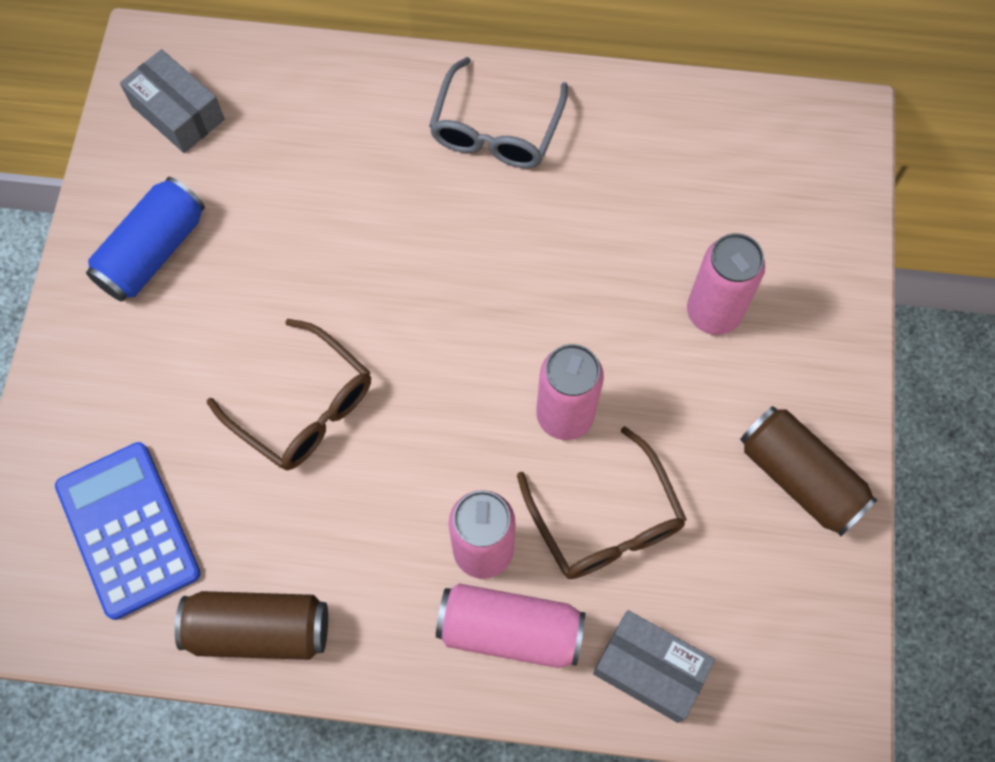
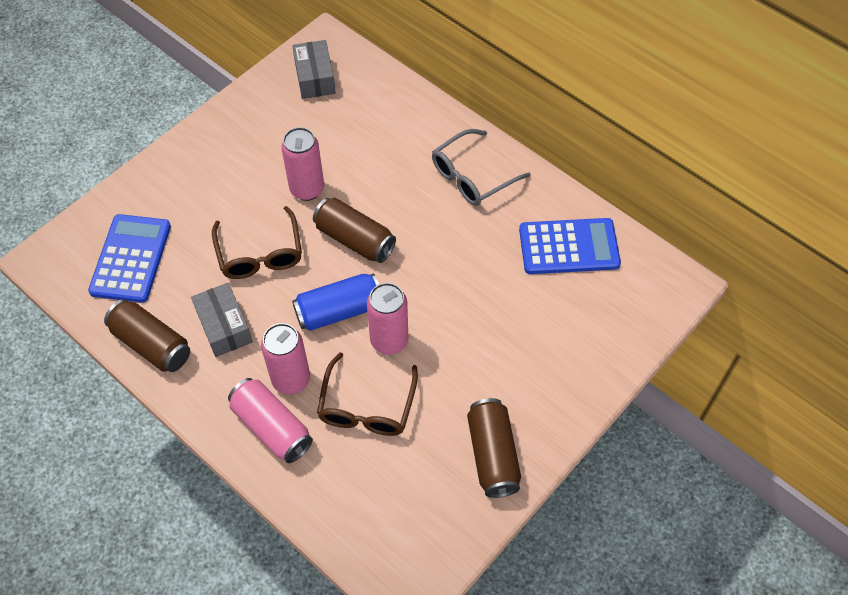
camera: 35 degrees right, 10 degrees down
(153, 252) = (249, 137): blue can -> blue can (339, 311)
(414, 308) = (354, 239): none -> brown can
(650, 669) = (327, 496): grey box -> grey box (224, 326)
(684, 152) = (568, 247): none -> blue calculator
(713, 313) = (515, 339): pink can -> pink can (307, 189)

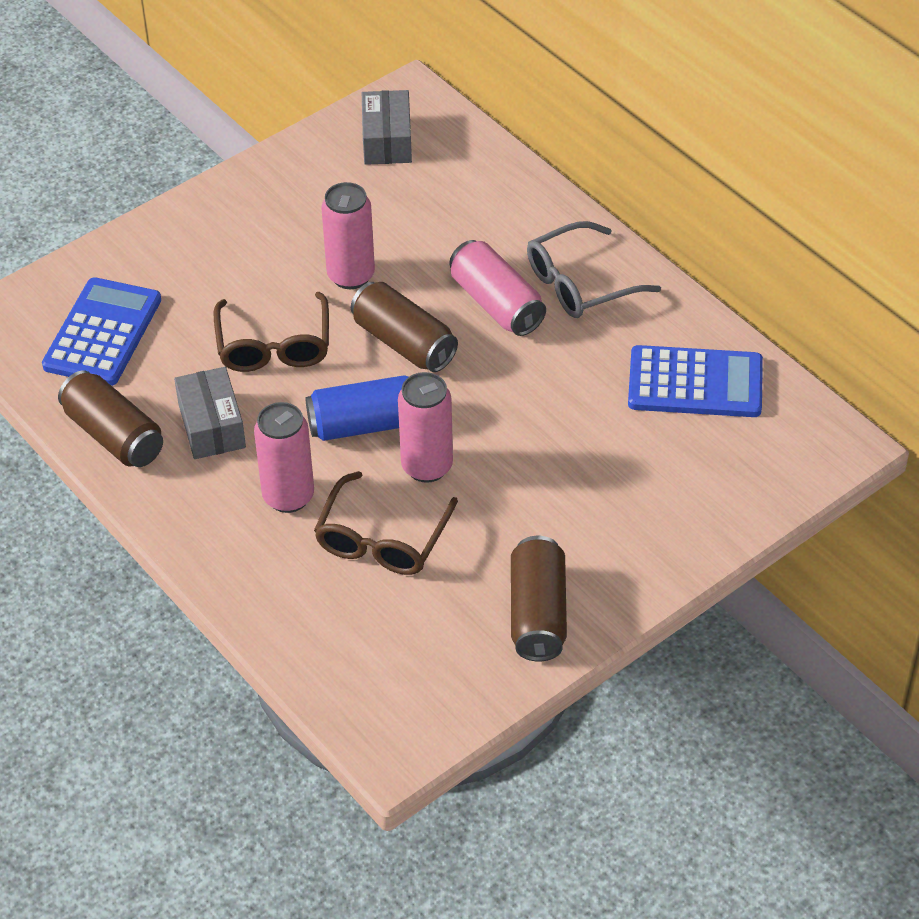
camera: 10 degrees right, 10 degrees down
(272, 427) = (253, 548): pink can -> pink can (496, 304)

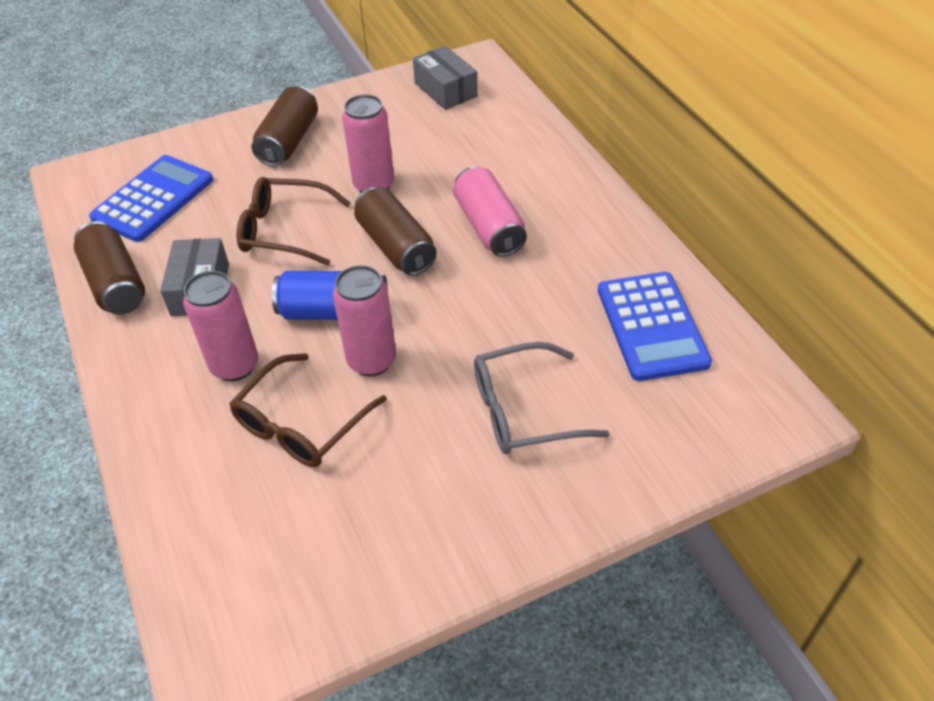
camera: 15 degrees right, 0 degrees up
(274, 345) = (285, 230): brown glasses -> brown glasses turned 90 degrees clockwise
(387, 140) = (445, 90): grey box -> grey box turned 45 degrees counterclockwise
(537, 613) = (423, 536): brown can -> brown can (289, 141)
(581, 283) = (569, 221): grey glasses -> grey glasses (524, 410)
(695, 383) = (652, 326): blue calculator -> blue calculator turned 60 degrees clockwise

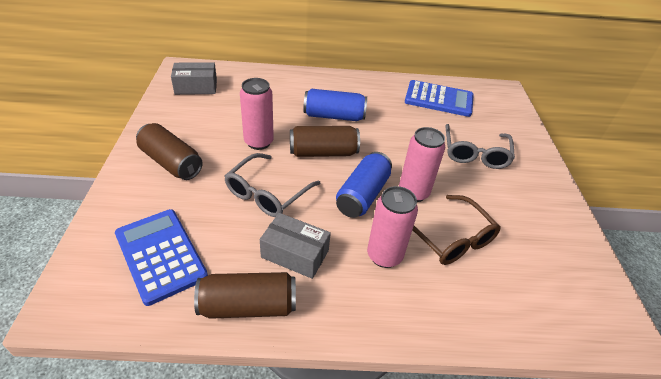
camera: 70 degrees left, 5 degrees down
(285, 230) = (267, 193): brown glasses -> grey glasses
(489, 226) = (334, 116): pink can -> blue can

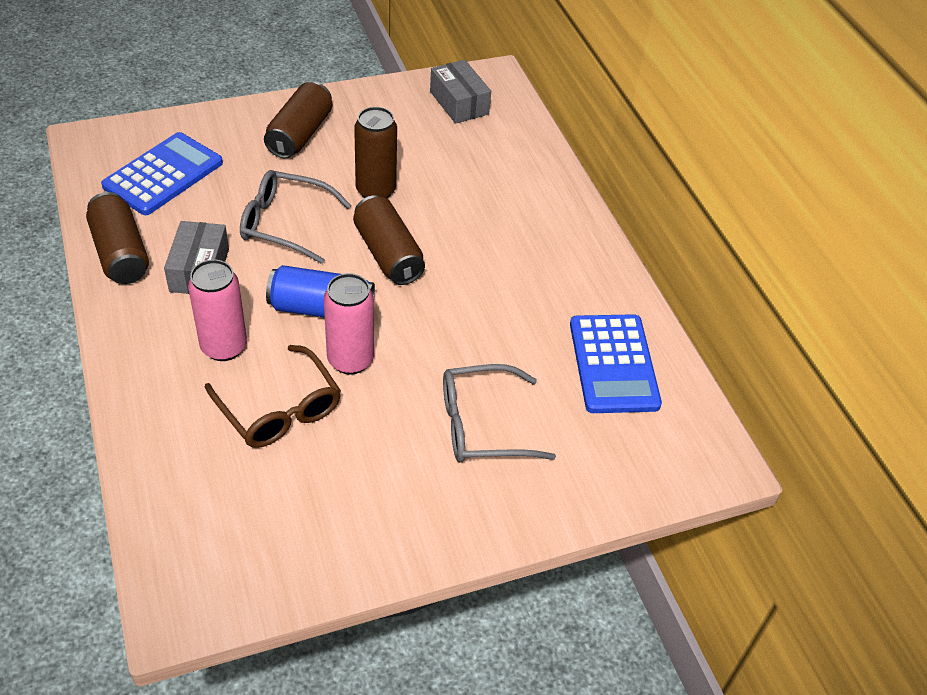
camera: 70 degrees right, 5 degrees up
(258, 142) = (375, 191): pink can -> brown can
(334, 116) = (479, 247): blue can -> none
(450, 238) = (279, 409): brown glasses -> brown glasses turned 75 degrees counterclockwise

